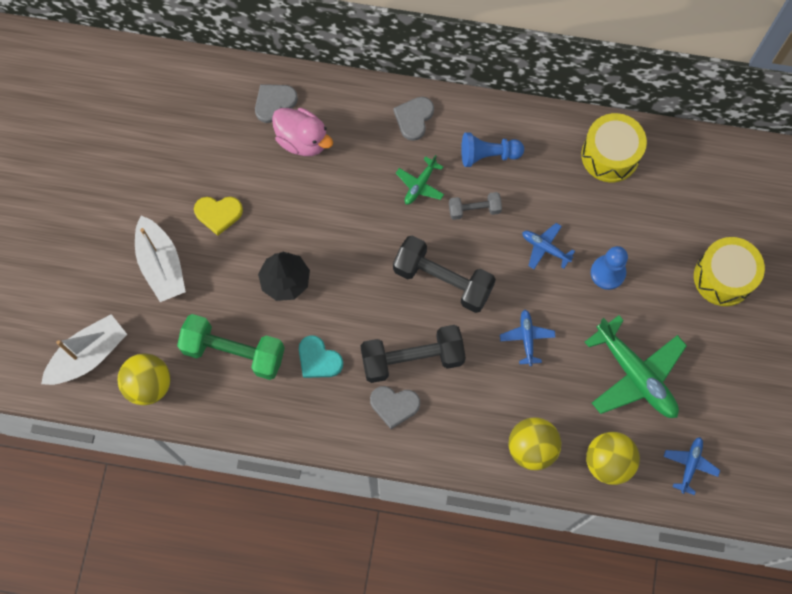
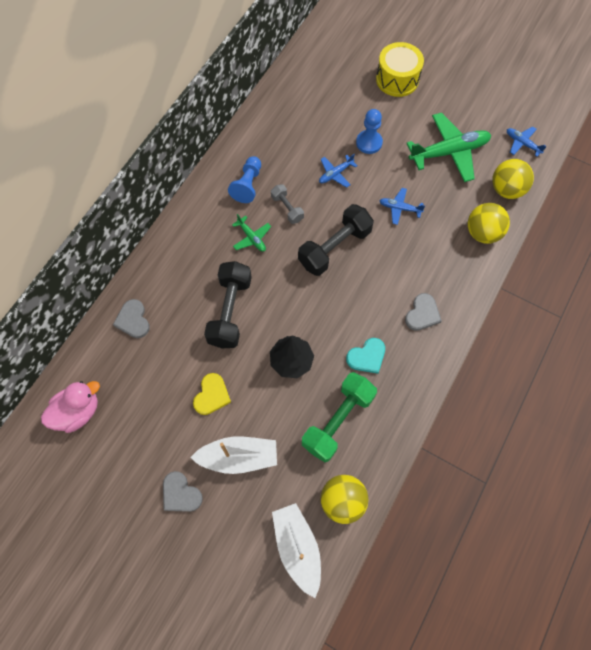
camera: 70 degrees left, 5 degrees down
(303, 140) = (176, 309): pink duck -> pink duck (77, 412)
(412, 359) = (389, 289): black dumbbell -> black dumbbell (230, 311)
(414, 118) = (195, 224): grey heart -> grey heart (180, 494)
(474, 209) = (287, 208): grey dumbbell -> grey dumbbell turned 45 degrees counterclockwise
(610, 155) = (282, 111): yellow drum -> none

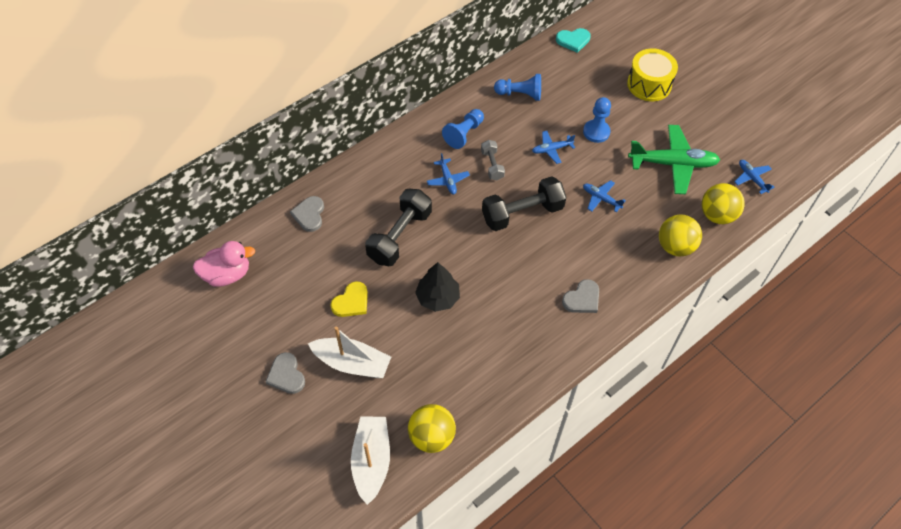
camera: 20 degrees right, 10 degrees down
(252, 238) = (447, 180): green plane -> blue plane
(284, 127) = (520, 94): none -> blue pawn
(338, 421) = (458, 365): green dumbbell -> none
(367, 357) = (511, 318): turquoise heart -> turquoise heart (573, 40)

